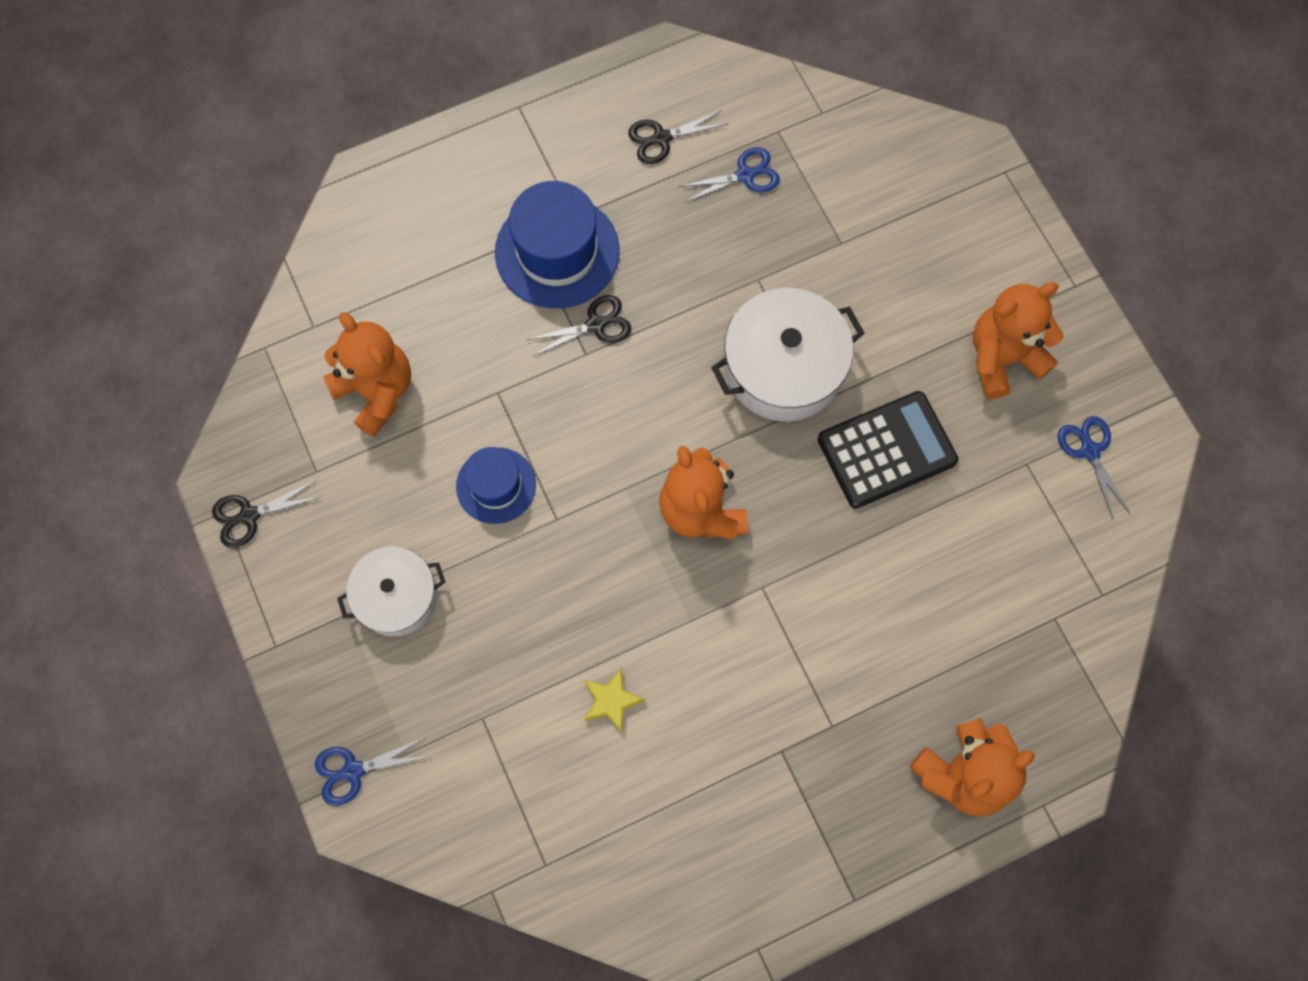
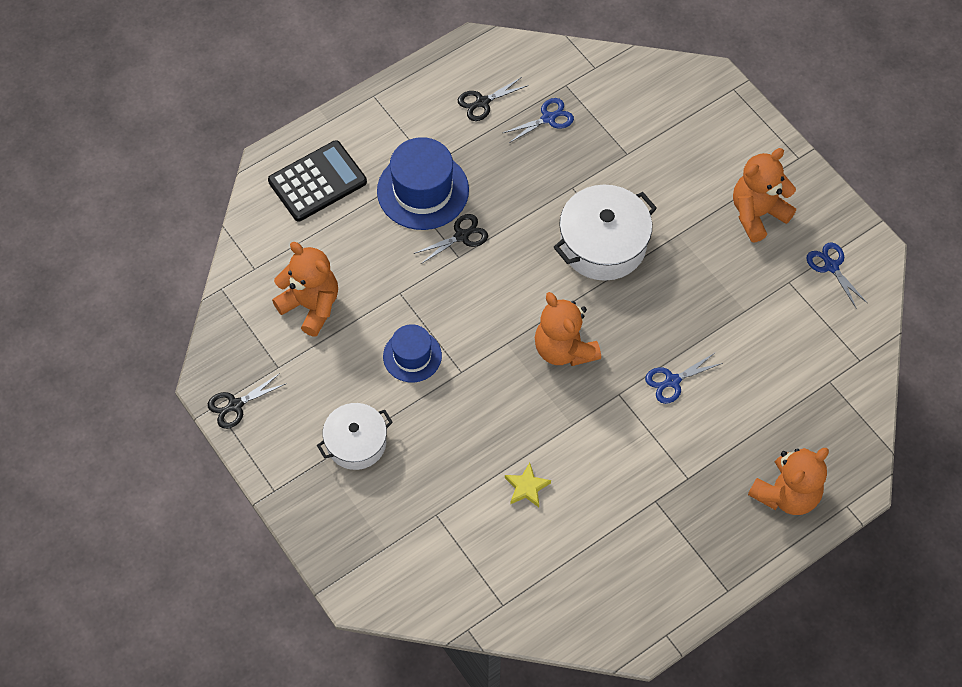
camera: 10 degrees left, 10 degrees down
(353, 771) = (350, 565): blue scissors -> blue scissors (672, 381)
(887, 450) = (688, 288): black calculator -> black calculator (317, 182)

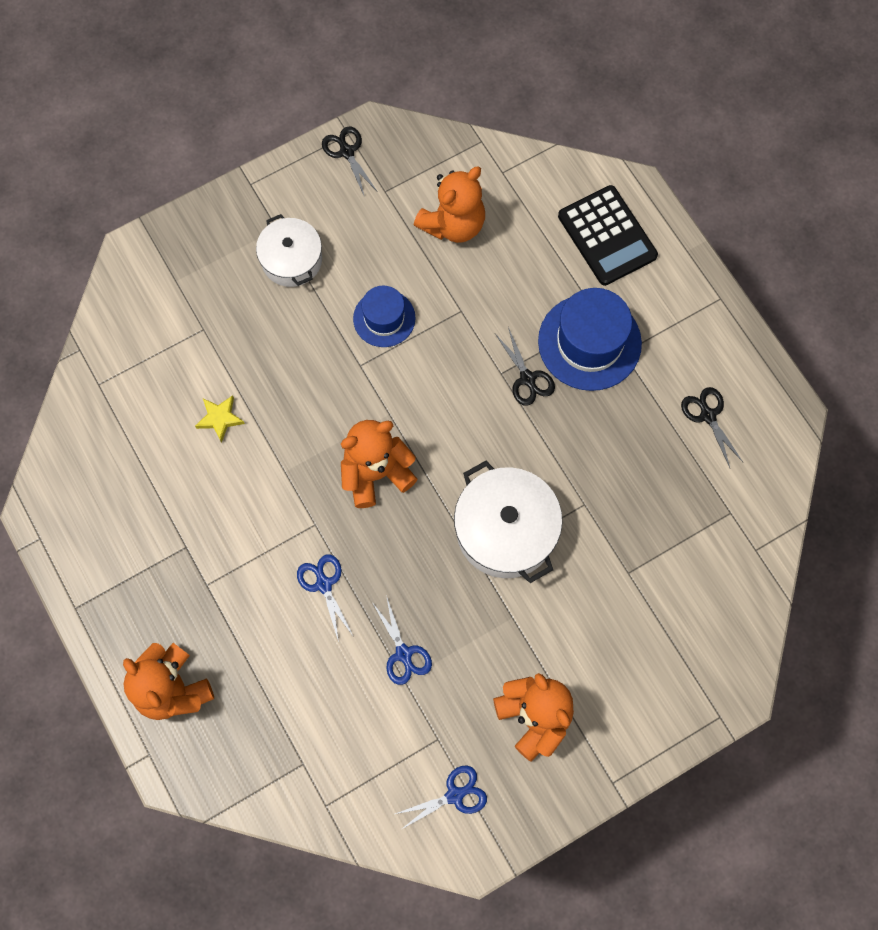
camera: 95 degrees right, 10 degrees up
(548, 118) = (682, 487): blue scissors -> blue scissors (403, 653)

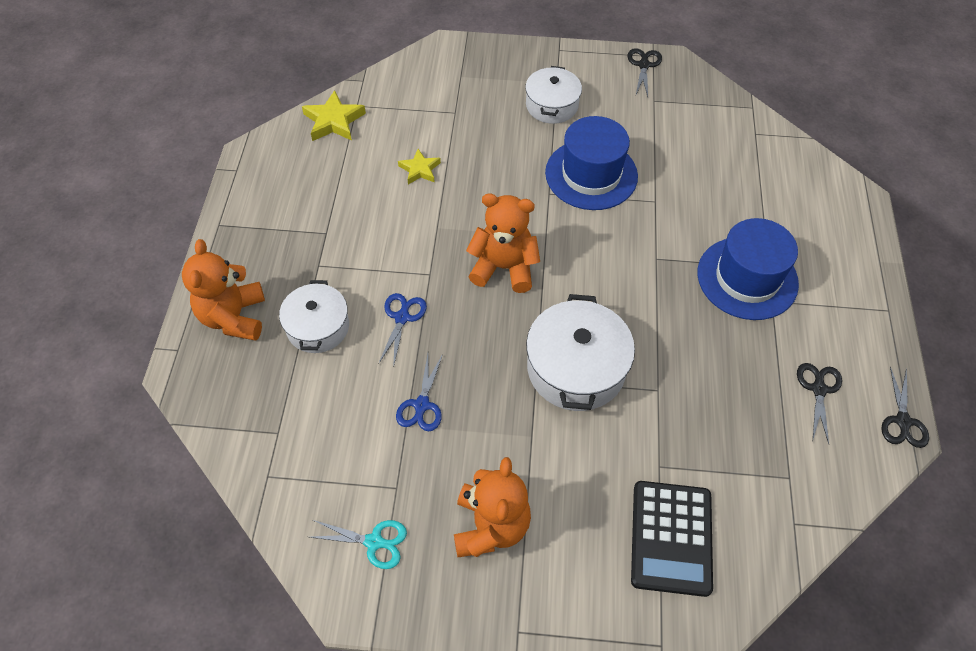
camera: 35 degrees right, 15 degrees down
(90, 418) = (334, 121): none -> yellow star
(257, 645) = (318, 327): none -> white pot
(384, 318) = (591, 174): blue hat -> blue hat, size x1.65
(453, 224) = (691, 145): orange teddy bear -> none
(454, 795) = (374, 542): blue scissors -> turquoise scissors
(527, 378) = (675, 274): black scissors -> black scissors (902, 421)
(607, 236) = (814, 216): black calculator -> black calculator (671, 538)

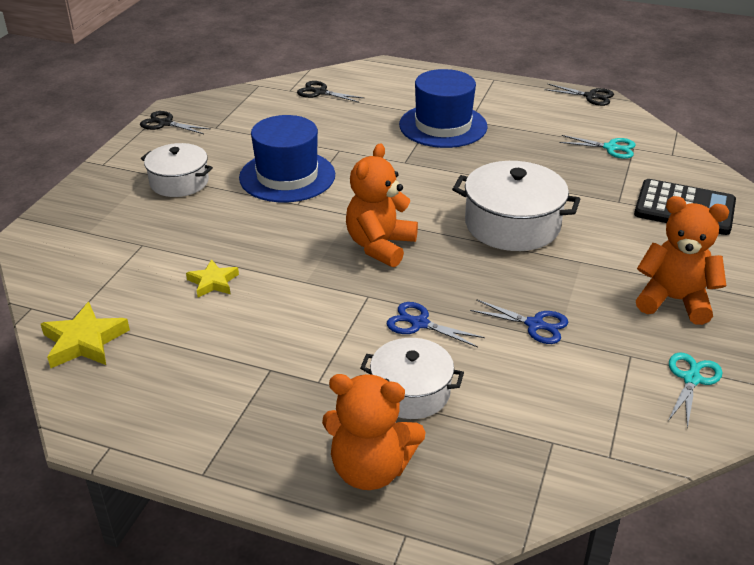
camera: 75 degrees left, 20 degrees down
(777, 452) = (610, 148): none -> turquoise scissors
(818, 389) = (557, 120): black scissors -> black scissors (320, 92)

